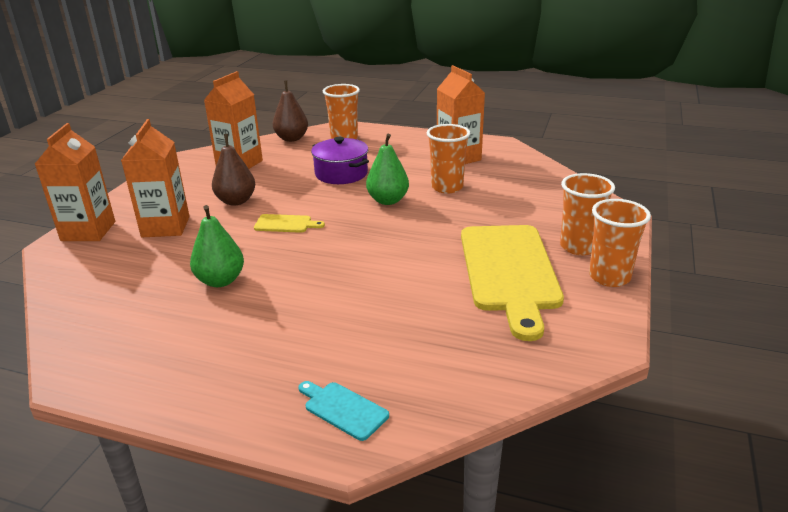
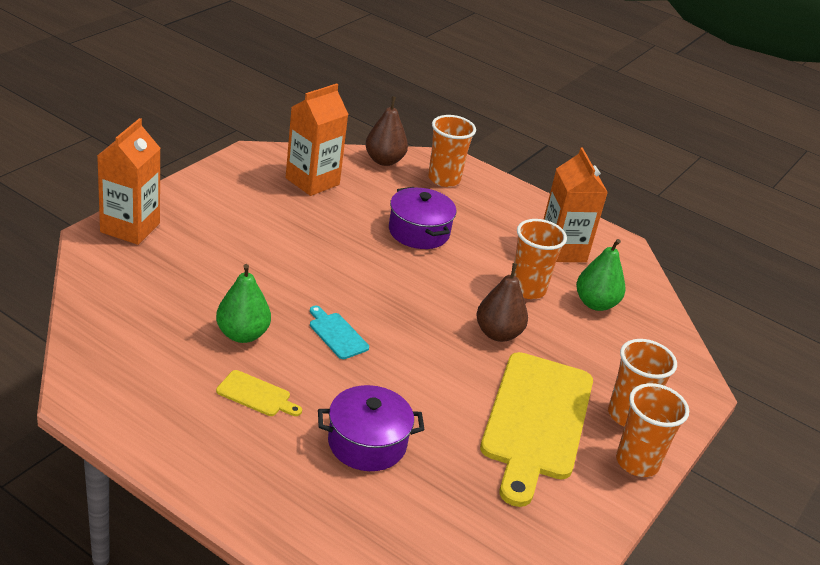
camera: 10 degrees right, 5 degrees up
(165, 227) = (208, 247): orange carton -> none
(236, 201) = (291, 235): brown pear -> brown pear (498, 334)
(285, 224) = (332, 283): yellow cutting board -> yellow cutting board (256, 395)
(343, 409) = (306, 513): turquoise cutting board -> turquoise cutting board (337, 334)
(373, 331) = (367, 443): none -> purple pot
(388, 200) = (453, 287): green pear -> green pear (595, 303)

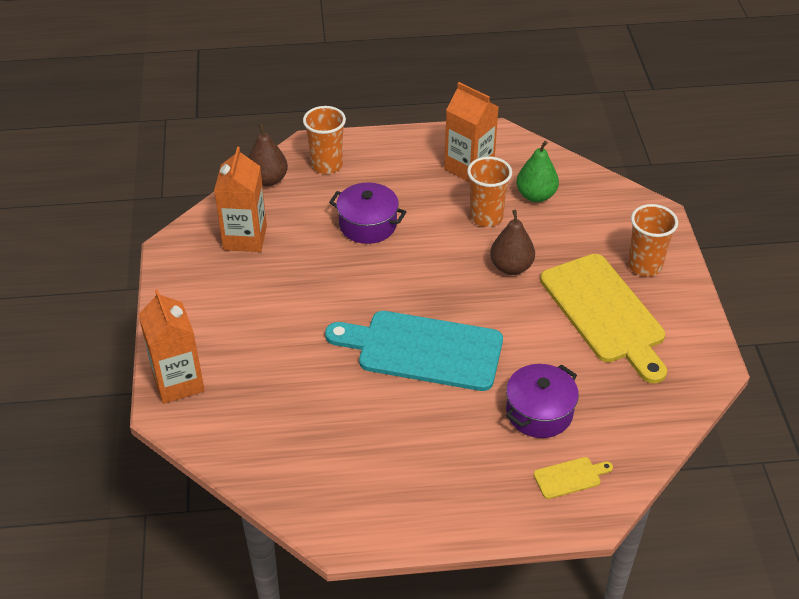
camera: 35 degrees left, 10 degrees up
(242, 334) = (369, 401): green pear -> none
(256, 395) = (437, 437): yellow cutting board -> yellow cutting board (570, 477)
(337, 334) = (423, 350): turquoise cutting board -> turquoise cutting board, size x2.43
(637, 462) = (684, 295): orange cup -> none

